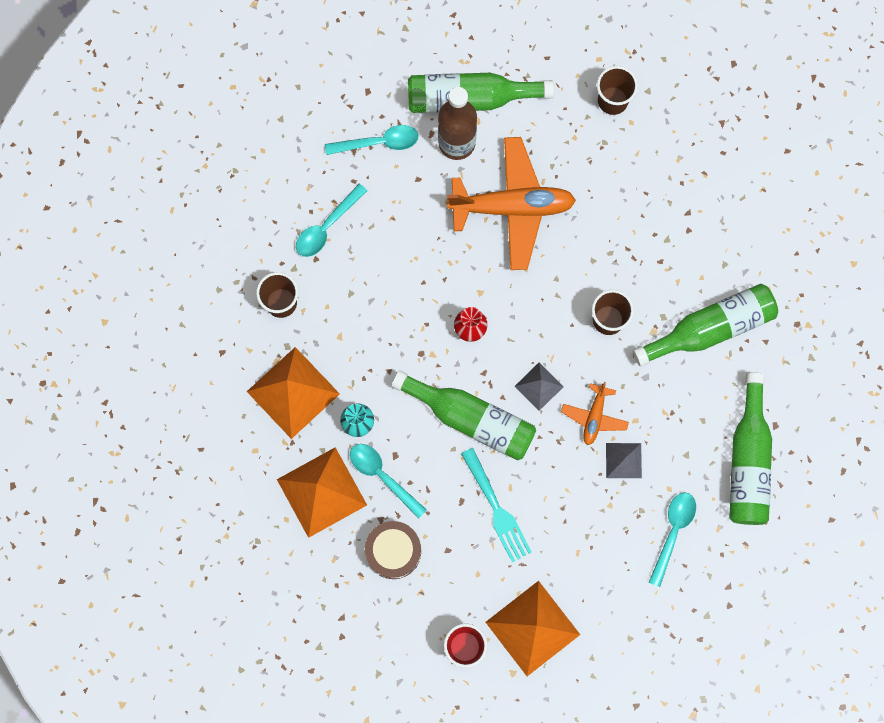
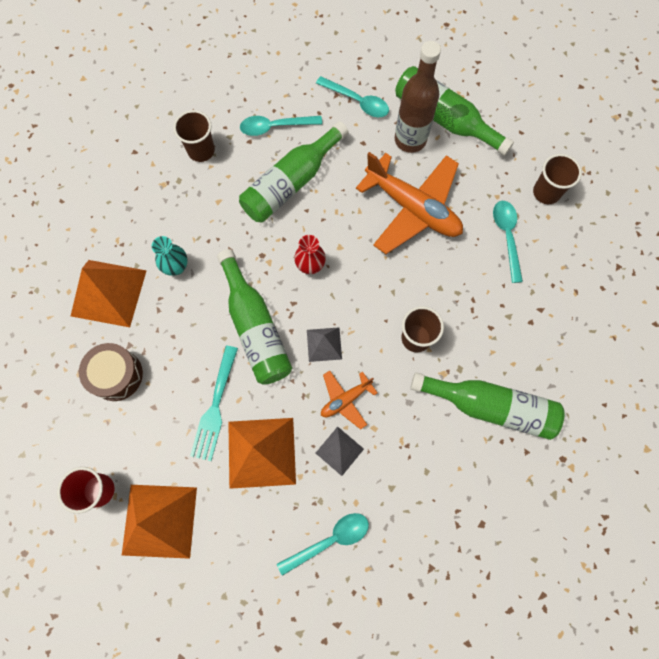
camera: 40 degrees right, 5 degrees down
(293, 392) = (154, 212): orange pyramid -> orange pyramid (261, 452)
(382, 476) = (158, 316): turquoise spoon -> turquoise spoon (506, 236)
(748, 461) = (437, 534): green bottle -> green bottle (291, 183)

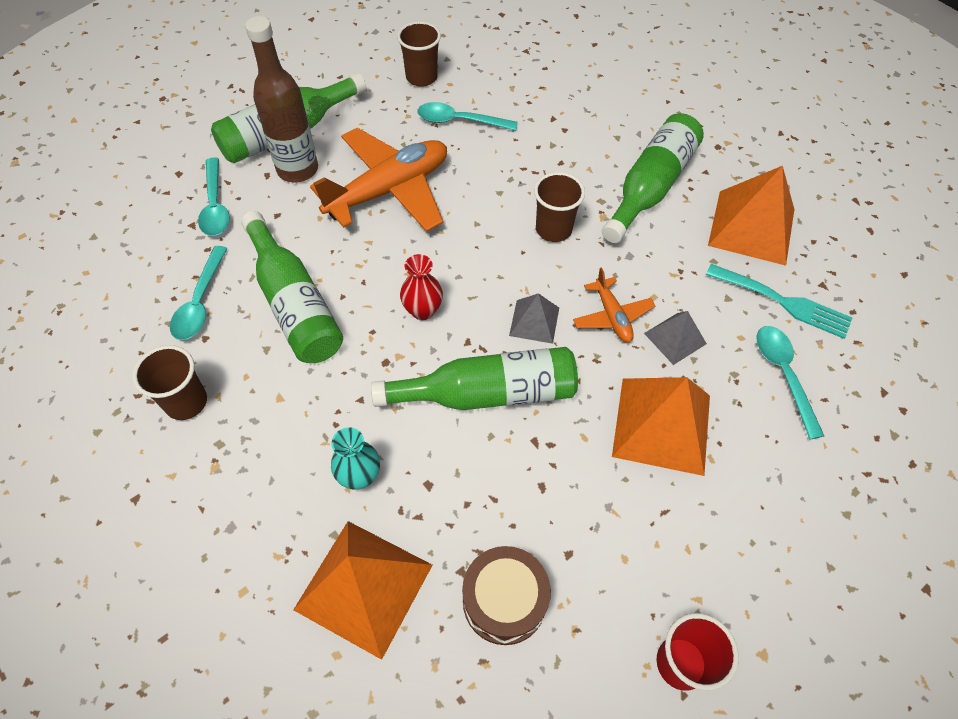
camera: 75 degrees left, 15 degrees down
(159, 521) = (738, 579): orange pyramid -> orange pyramid (752, 227)
(215, 407) = (588, 469): turquoise fork -> turquoise fork (783, 302)
(357, 101) = (215, 206): turquoise spoon -> turquoise spoon turned 120 degrees clockwise

